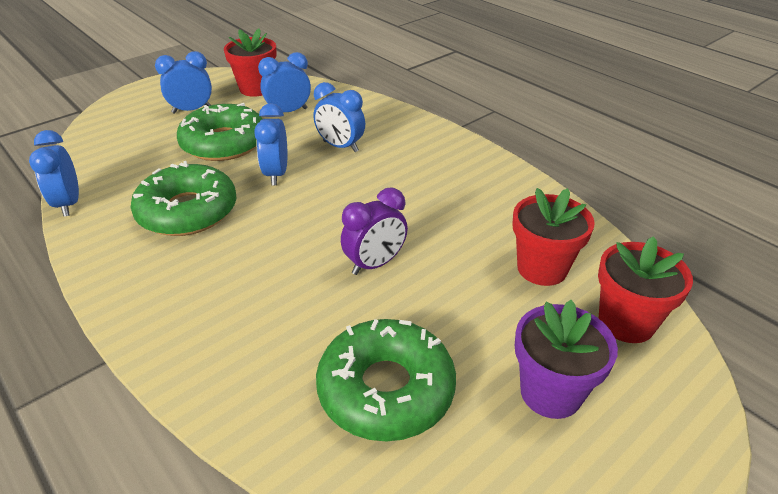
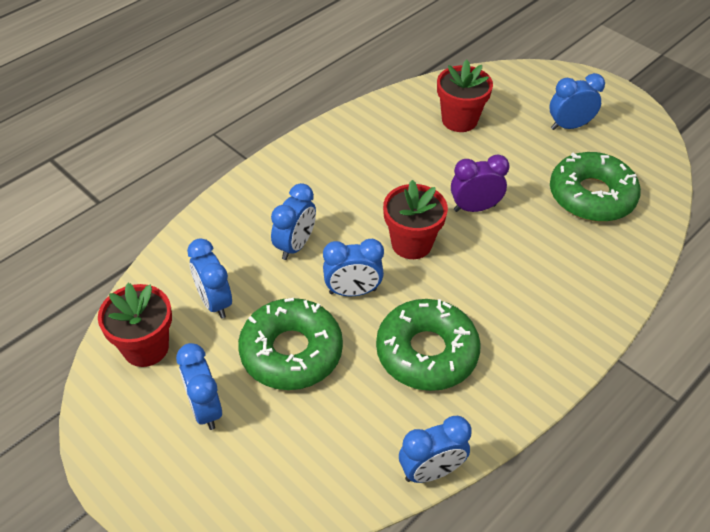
camera: 95 degrees left, 10 degrees up
(375, 264) = (474, 208): purple clock -> purple clock turned 60 degrees counterclockwise
(550, 392) = (569, 126): purple flower pot -> blue clock
(626, 322) = (502, 89): red flower pot -> red flower pot (411, 243)

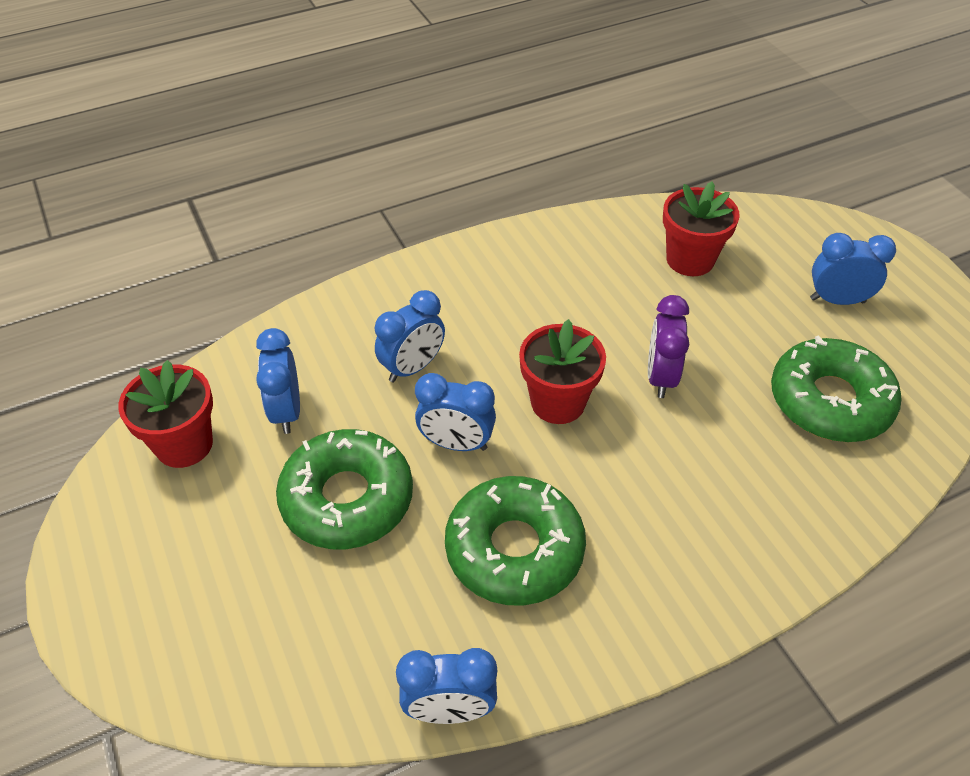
camera: 20 degrees right, 0 degrees up
(205, 409) = (215, 539): blue clock -> none
(474, 208) = (660, 377): purple clock -> purple clock turned 90 degrees counterclockwise

